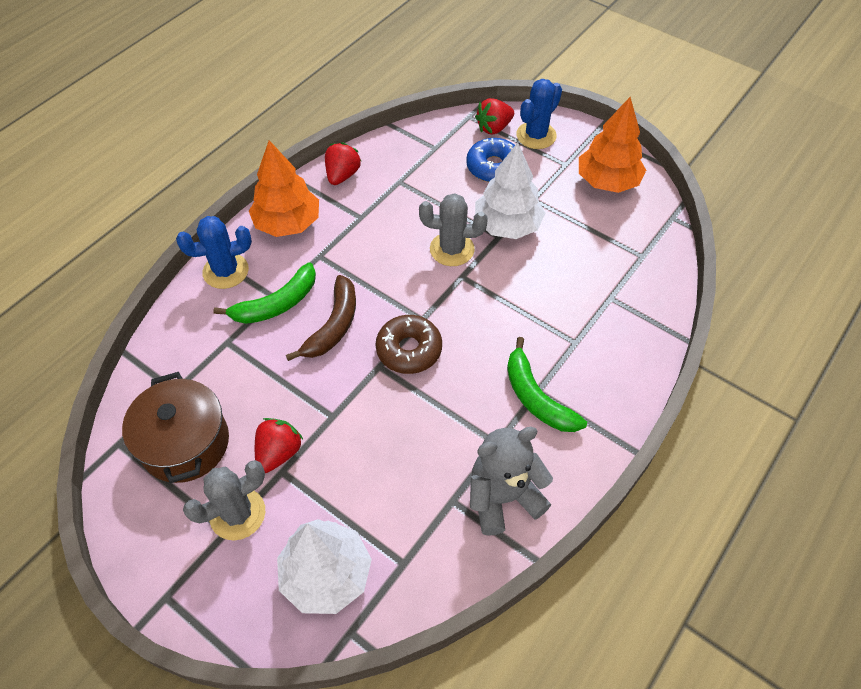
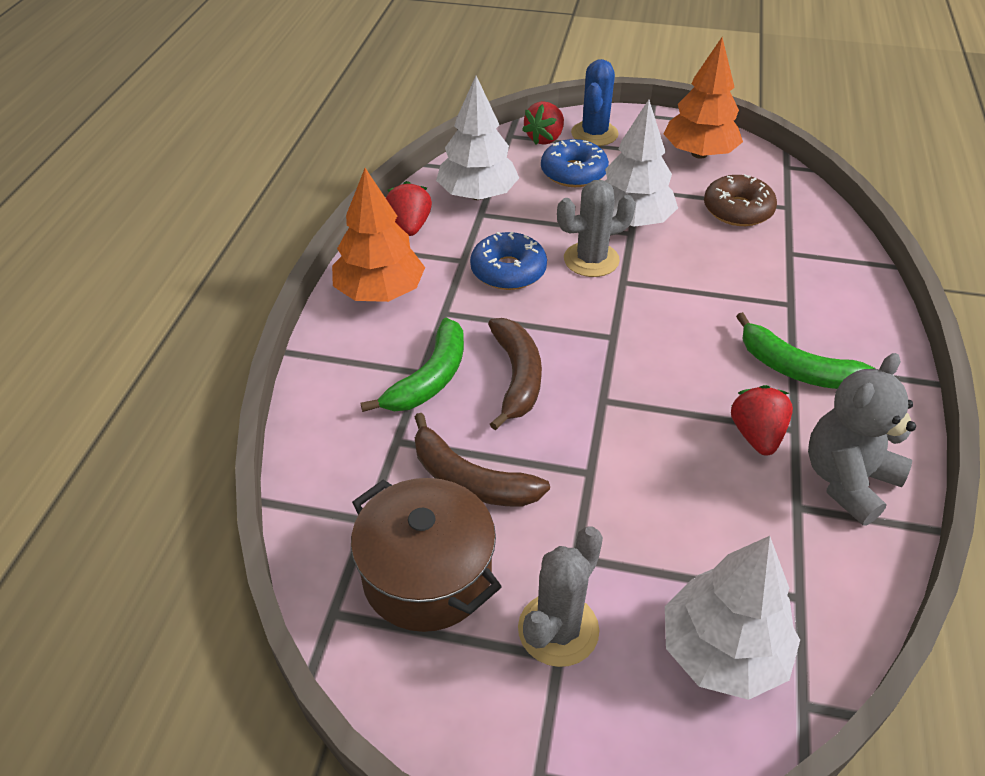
camera: 25 degrees left, 10 degrees down
(225, 271) = (338, 365): blue cactus -> none
(253, 389) = (470, 480): none -> brown banana
(279, 453) = (556, 538): red strawberry -> red strawberry (756, 435)
(386, 237) = (508, 271): none -> blue donut
(408, 164) = (477, 195): none -> white tree
(409, 350) = (623, 371): brown donut -> brown donut (737, 210)

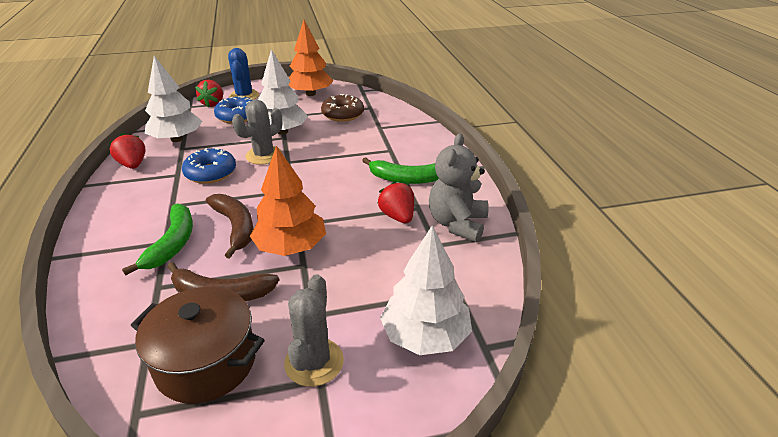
camera: 25 degrees left, 10 degrees down
(380, 292) = (120, 205): orange tree -> orange tree (291, 247)

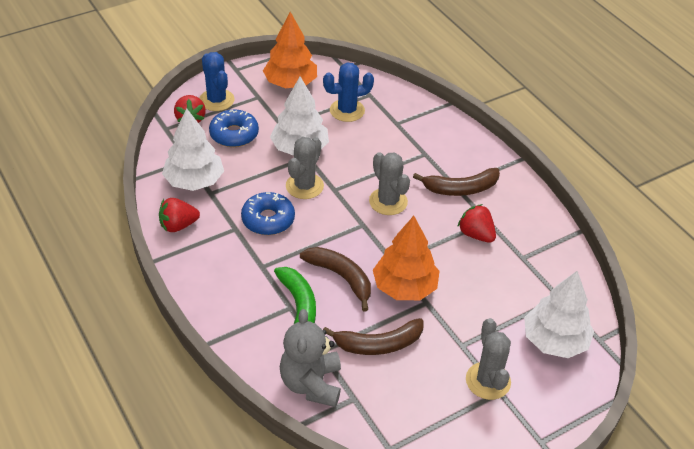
camera: 20 degrees left, 10 degrees up
(133, 165) = (178, 225): red strawberry -> red strawberry turned 60 degrees counterclockwise
(206, 362) = (410, 401): brown pot -> none
(329, 177) = (388, 201): none -> grey cactus
(343, 114) = (347, 110): brown donut -> blue cactus
(406, 179) = (460, 189): green banana -> brown banana
(457, 224) = (530, 231): grey teddy bear -> grey teddy bear (311, 384)

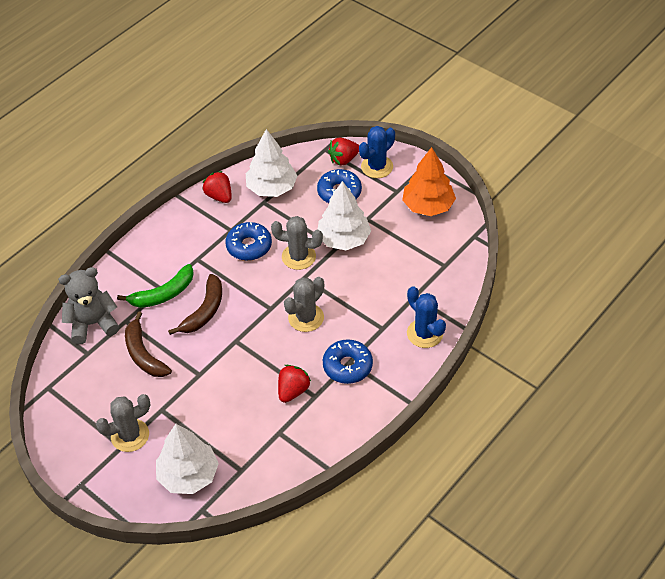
camera: 75 degrees right, 5 degrees up
(347, 110) = (412, 256): blue cactus -> blue cactus (424, 333)
(404, 287) = (210, 355): orange tree -> none
(460, 189) = (347, 366): brown banana -> blue donut

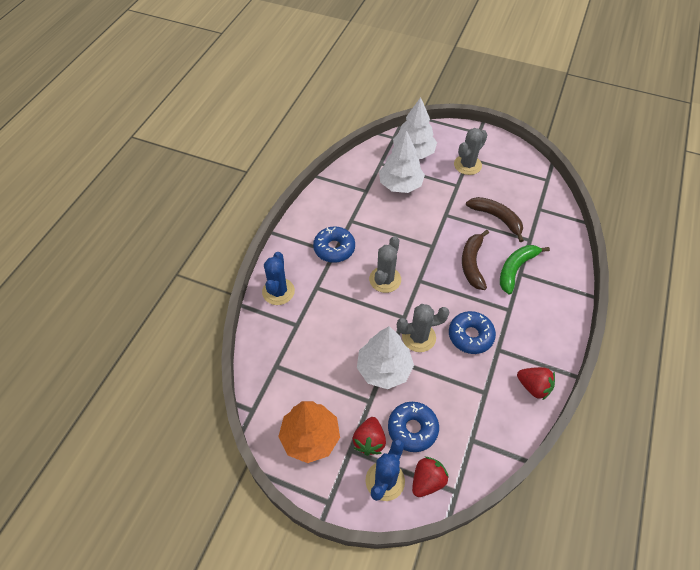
camera: 160 degrees right, 5 degrees up
(93, 324) = (553, 230): grey teddy bear -> none
(272, 188) = (486, 414): white tree -> white tree (400, 185)
(293, 391) = (369, 220): red strawberry -> red strawberry (369, 441)
(424, 333) = (278, 291): blue cactus -> blue cactus turned 60 degrees clockwise

